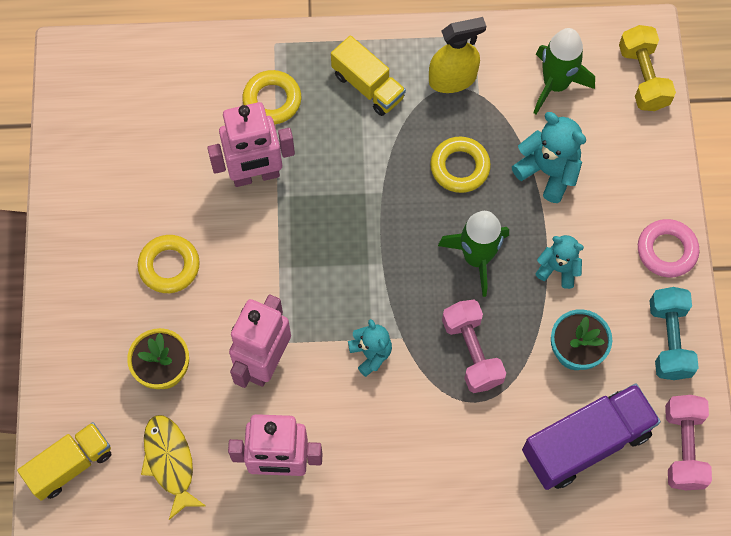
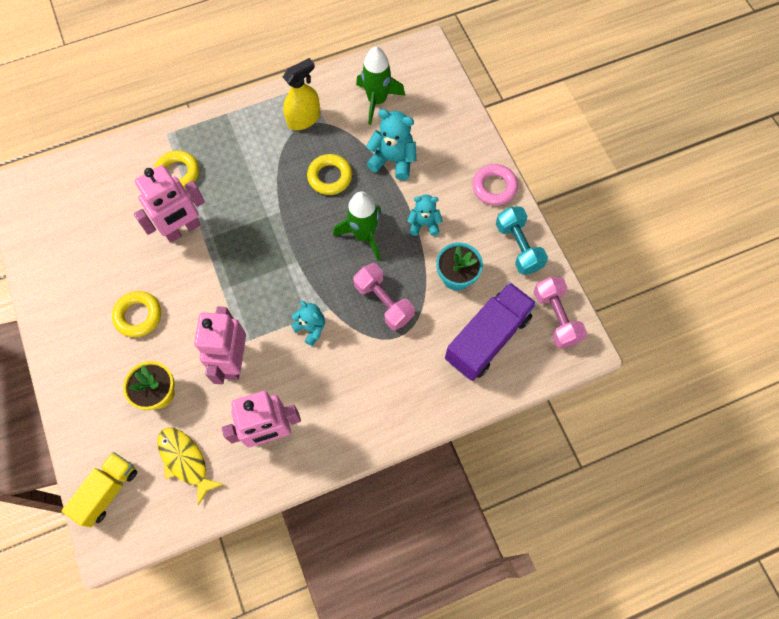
camera: 20 degrees left, 0 degrees up
(368, 86) = (244, 142): yellow truck -> none
(643, 77) = (435, 78): yellow dumbbell -> none

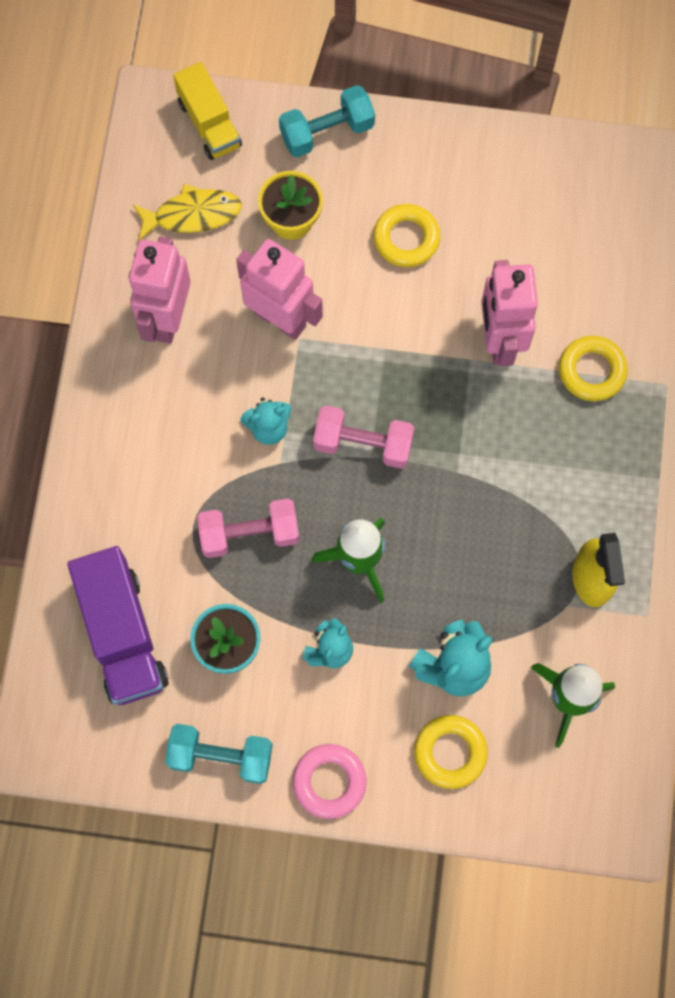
camera: 120 degrees right, 5 degrees up
(79, 407) = (327, 132): none -> turquoise dumbbell
(330, 177) = (474, 564): yellow ring -> yellow ring (450, 752)
(556, 317) = (95, 740): pink dumbbell -> pink dumbbell (363, 444)

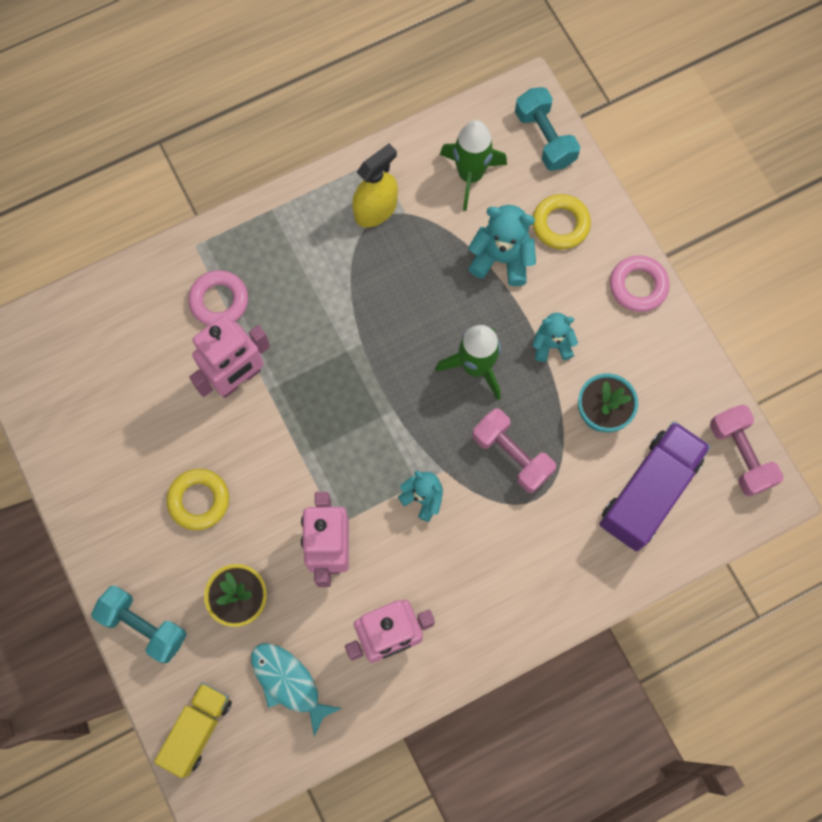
camera: 125 degrees left, 0 degrees up
(192, 214) = (289, 683): yellow fish -> turquoise fish
(221, 756) = (677, 366): turquoise dumbbell -> turquoise dumbbell (544, 138)
(363, 444) = (387, 422): pink dumbbell -> pink dumbbell (740, 455)
(591, 371) = (219, 301): yellow ring -> pink ring

